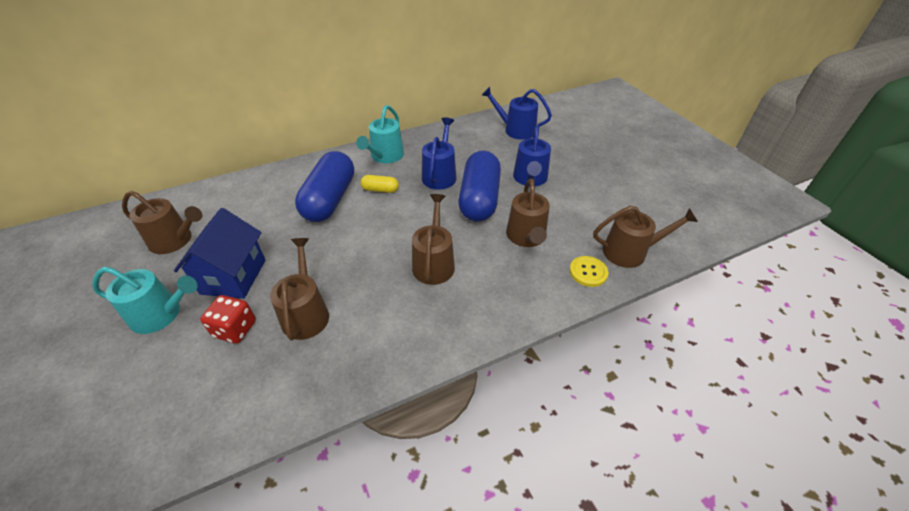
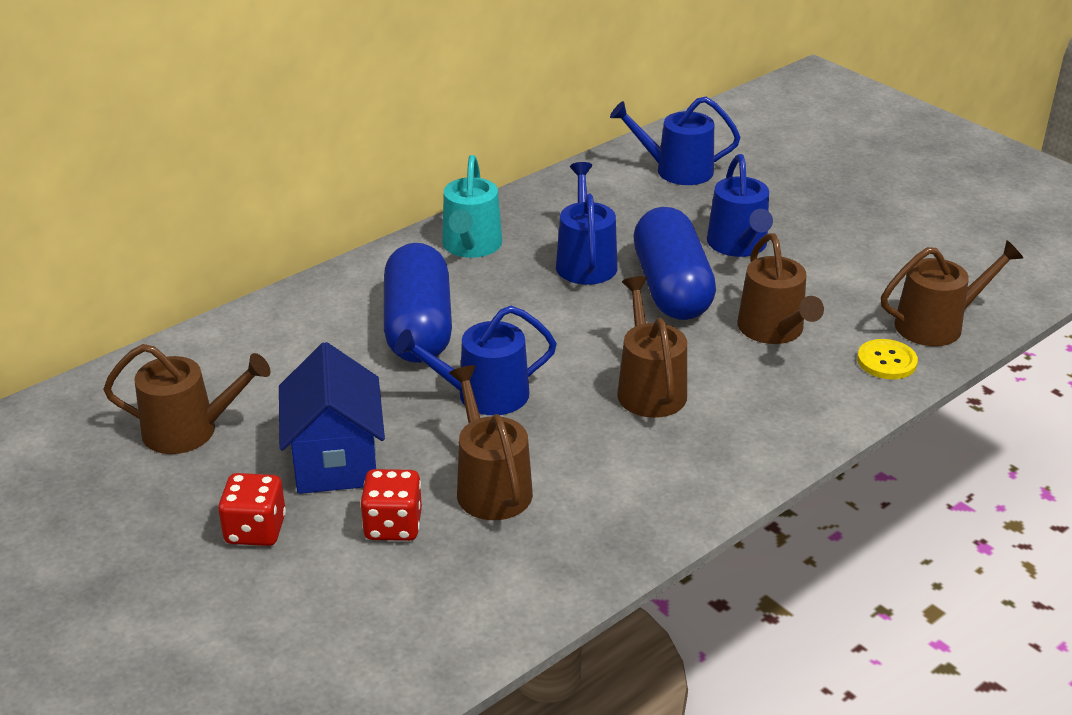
camera: 15 degrees left, 10 degrees down
(161, 314) = (255, 530): turquoise watering can -> red dice
(339, 249) = (484, 395): none -> blue watering can
(380, 190) = (496, 299): yellow capsule -> none

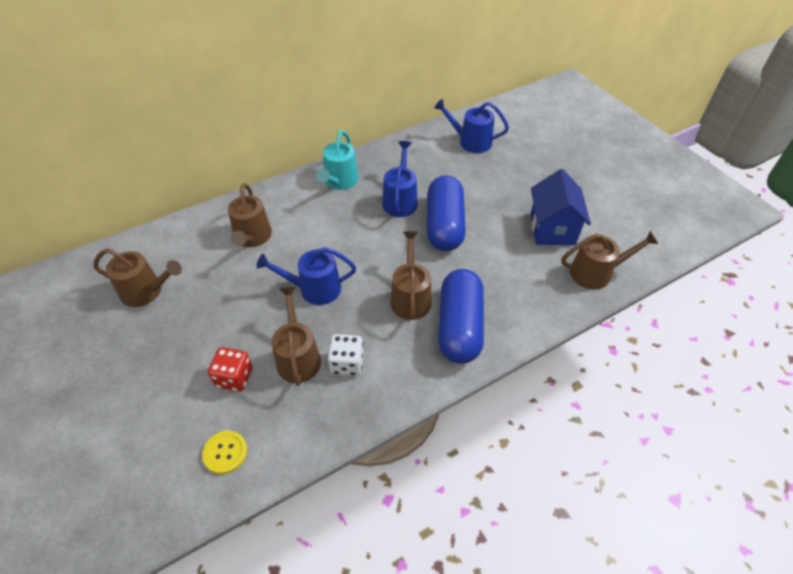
camera: 10 degrees right, 15 degrees up
(255, 530) = (158, 369): red dice -> none
(335, 461) = (217, 325): blue house -> blue house (552, 229)
(418, 328) = (293, 235): blue capsule -> blue capsule (459, 327)
(575, 485) = (347, 363): none -> white dice
(739, 245) = (492, 199): blue watering can -> none
(774, 330) = (496, 264): brown watering can -> brown watering can (252, 237)
(886, 361) = (558, 296): yellow button -> yellow button (225, 452)

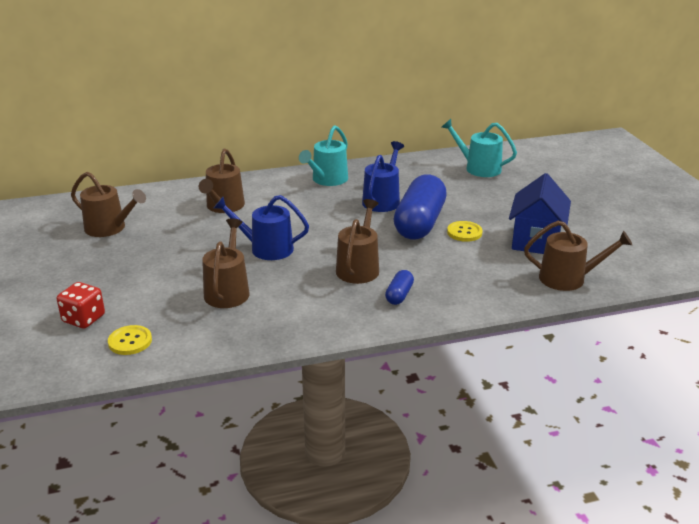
camera: 15 degrees right, 20 degrees down
(234, 377) = (162, 295): red dice -> red dice (84, 319)
(347, 363) = (273, 302): white dice -> none
(459, 327) = (399, 295): blue capsule -> blue capsule, size x0.44
(471, 141) = (478, 168): blue watering can -> turquoise watering can
(488, 230) = (464, 232): none -> yellow button

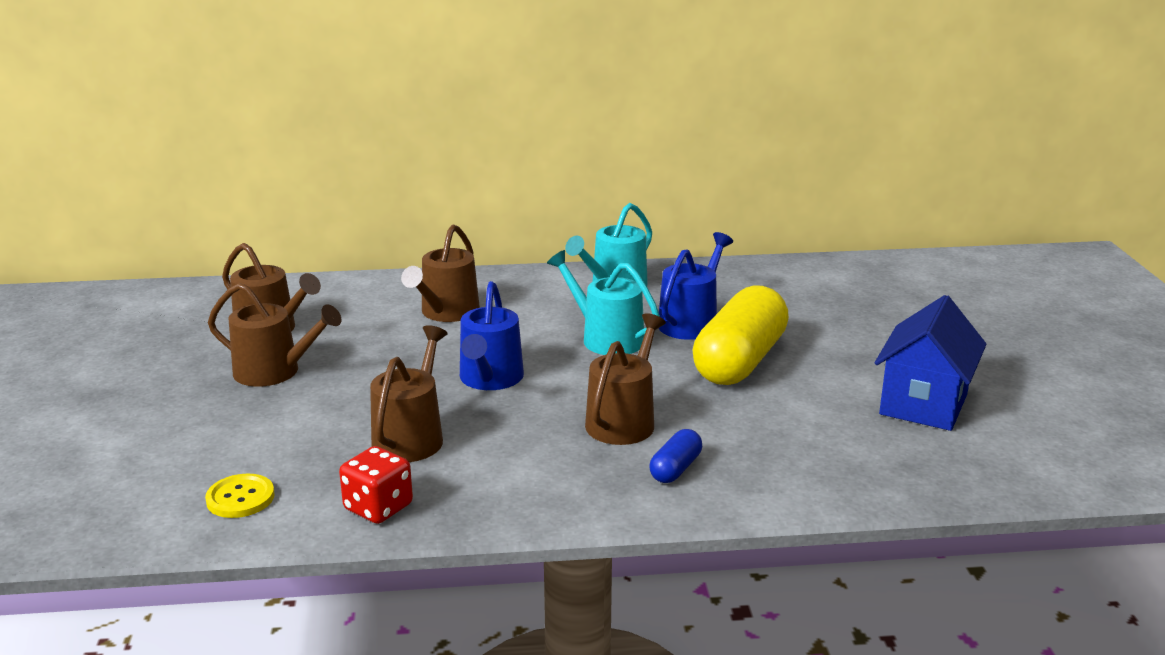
camera: 10 degrees right, 5 degrees down
(84, 319) = (186, 457): red dice -> red dice (378, 507)
(266, 248) = (490, 379): blue watering can -> blue watering can turned 105 degrees counterclockwise
(419, 223) = (740, 361): blue capsule -> yellow capsule
(464, 232) = (808, 381): yellow button -> none
(478, 168) = (857, 286): turquoise watering can -> turquoise watering can (606, 338)
(568, 279) = (963, 469): brown watering can -> brown watering can (274, 372)

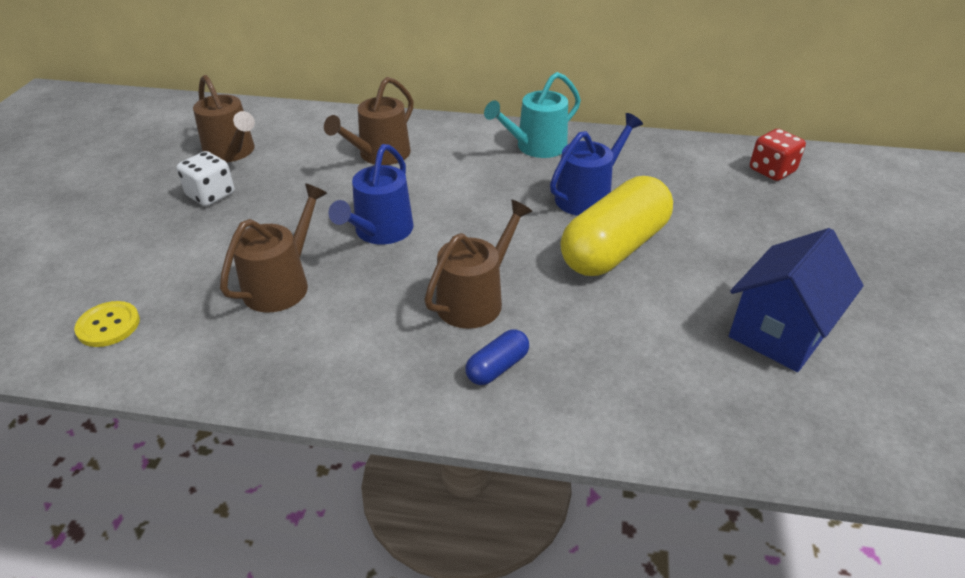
camera: 15 degrees right, 15 degrees up
(274, 372) = (211, 195): brown watering can -> white dice
(378, 507) = (212, 359): red dice -> red dice (772, 171)
(606, 338) = (503, 203): turquoise watering can -> none

